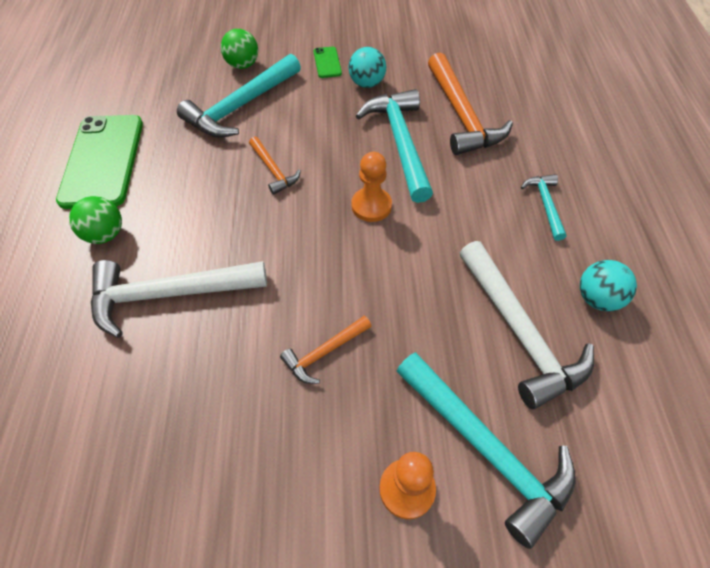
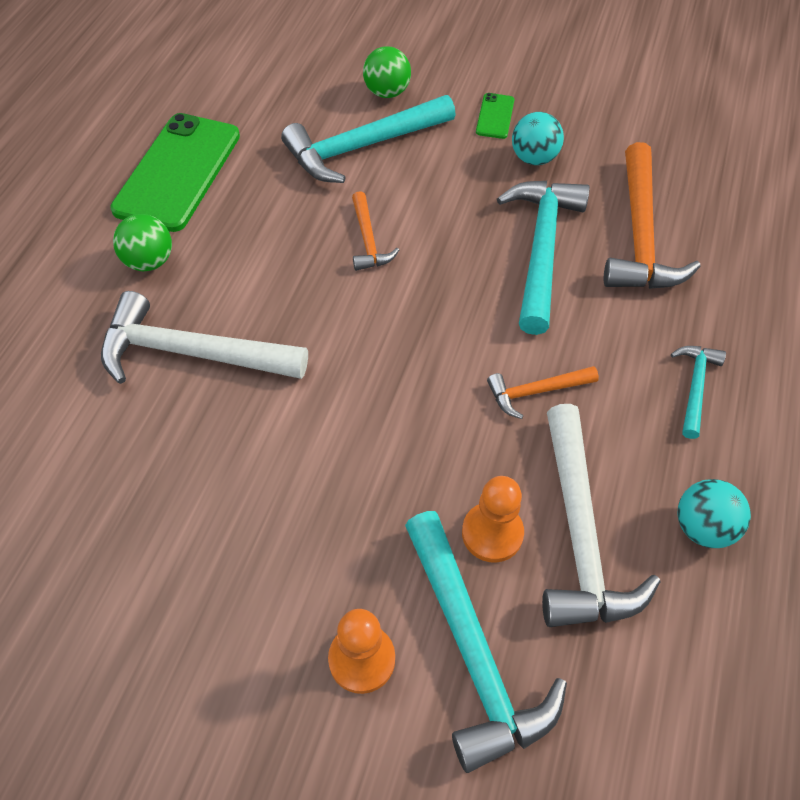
camera: 20 degrees right, 0 degrees up
(324, 352) = (336, 477): orange hammer -> orange hammer (536, 392)
(371, 206) = (468, 320): orange pawn -> orange pawn (492, 533)

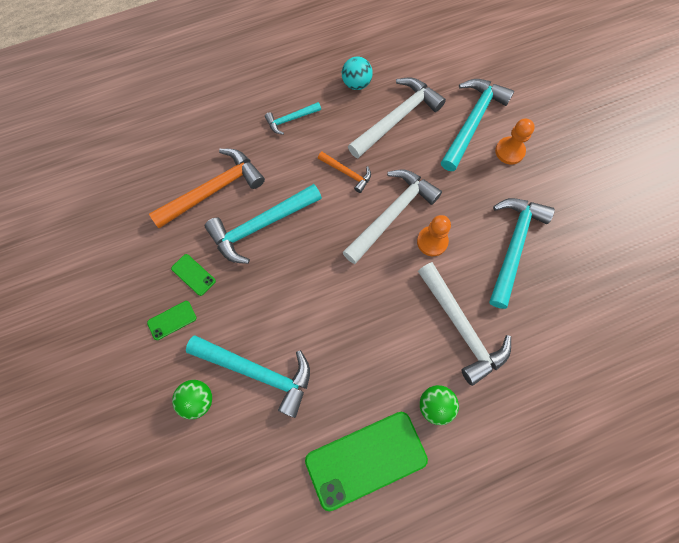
camera: 130 degrees left, 15 degrees up
(215, 509) = (513, 246): none -> turquoise hammer
(368, 240) = (324, 309): orange hammer -> none
(419, 396) = (391, 214): none -> white hammer
(492, 533) = (425, 145): orange pawn -> orange pawn (432, 241)
(534, 158) = (193, 274): turquoise ball -> green phone

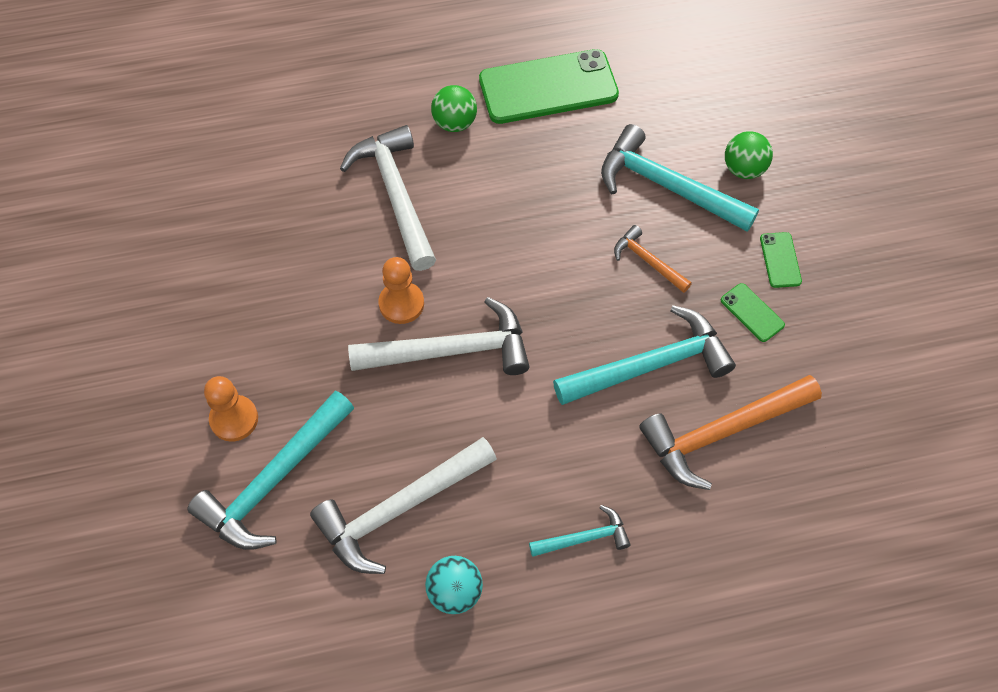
camera: 170 degrees left, 10 degrees down
(172, 320) = (780, 260): green phone -> green phone turned 75 degrees counterclockwise
(347, 173) = (505, 426): orange hammer -> orange hammer (648, 261)
(391, 214) = (450, 351): white hammer -> white hammer turned 150 degrees counterclockwise
(513, 246) = (288, 279): turquoise hammer -> none

